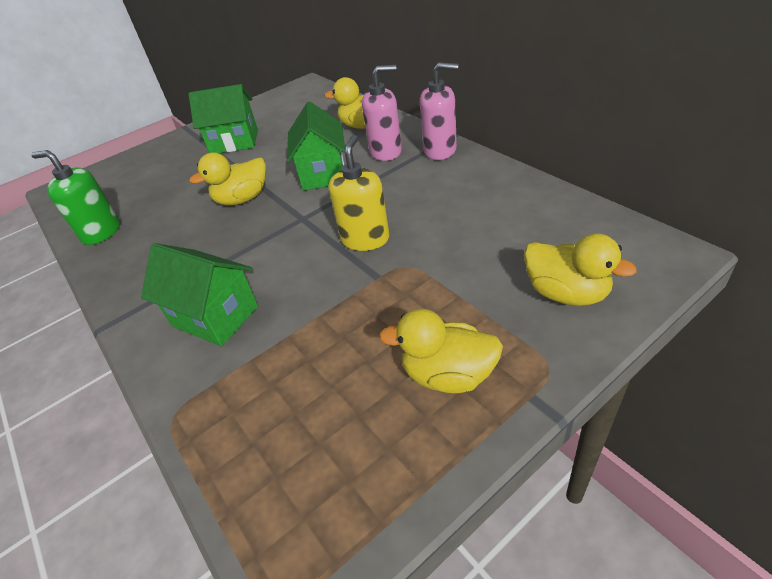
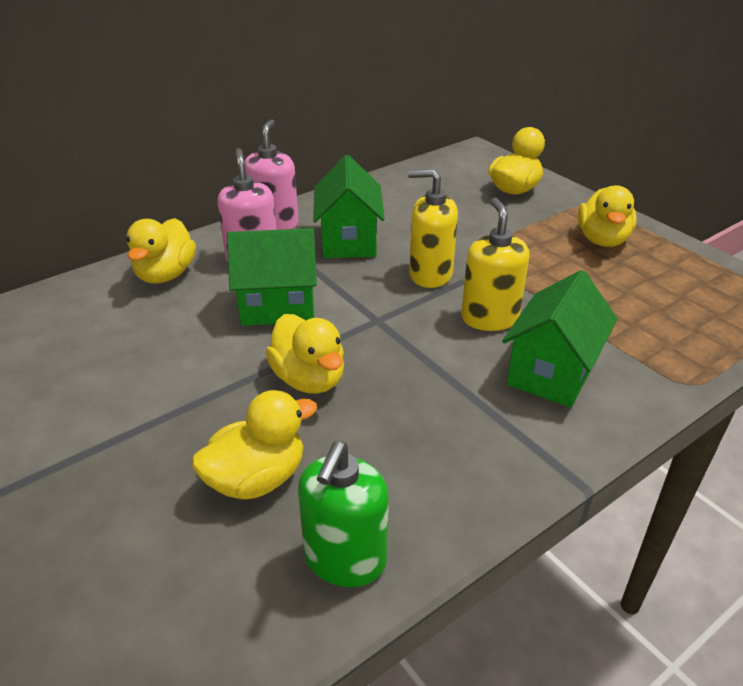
camera: 95 degrees left, 5 degrees down
(168, 196) = (257, 478): none -> yellow duck
(234, 142) = (105, 413): green house -> green house (349, 241)
(296, 278) = (489, 318): none -> yellow soap dispenser

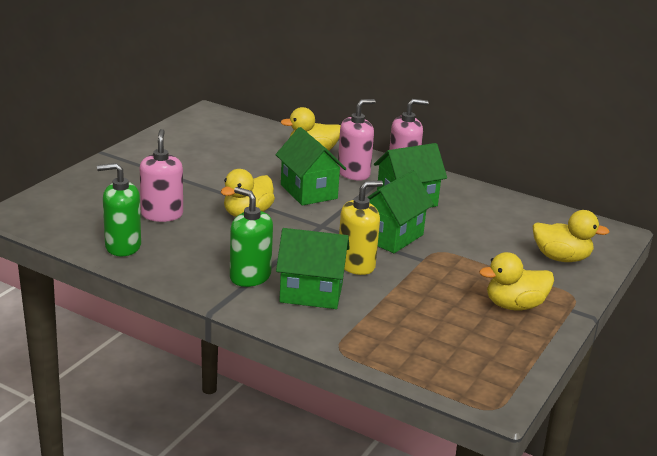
camera: 65 degrees right, 10 degrees down
(257, 478) = (162, 214): yellow duck -> pink soap dispenser
(430, 274) = (391, 236): yellow soap dispenser -> green house
(495, 420) = (250, 277): none -> green soap dispenser

